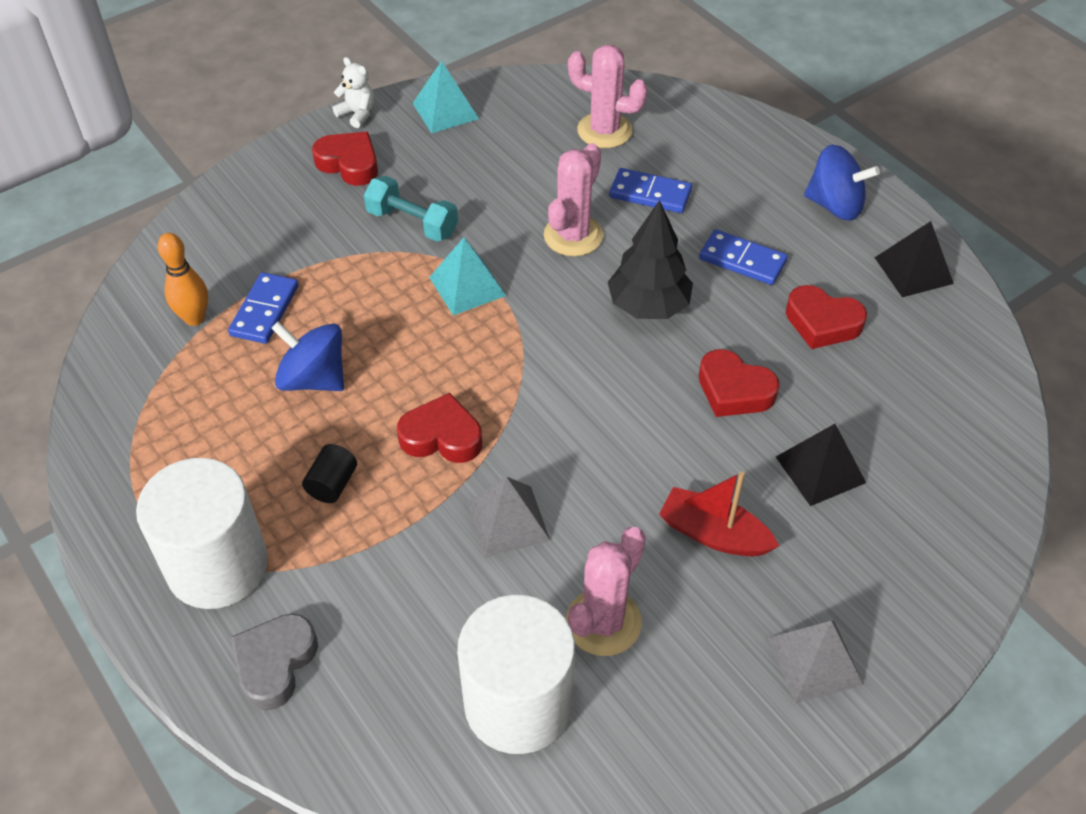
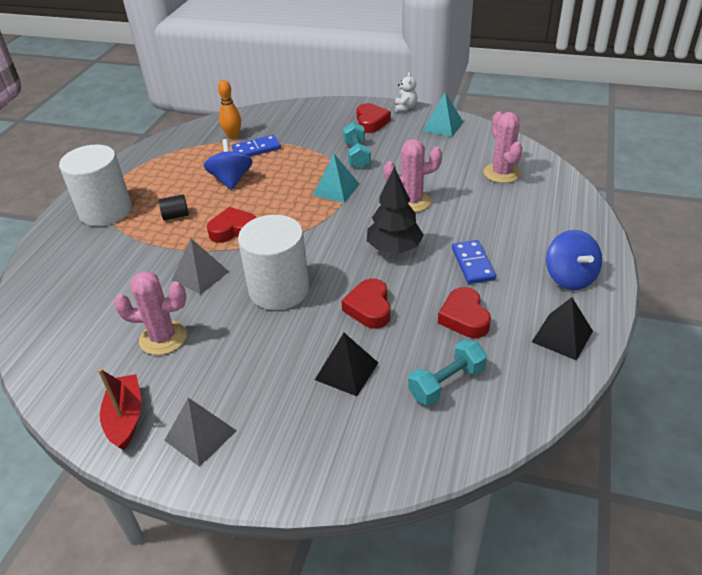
camera: 55 degrees right, 10 degrees down
(275, 663) = (65, 252): grey heart -> none
(442, 436) = (233, 230): red heart -> red heart turned 75 degrees counterclockwise
(518, 703) = (92, 333): white cylinder -> white cylinder (279, 290)
(650, 194) = (477, 209): blue domino -> none
(713, 534) = (257, 350): red boat -> red boat (125, 418)
(906, 398) = (446, 383): none -> turquoise dumbbell

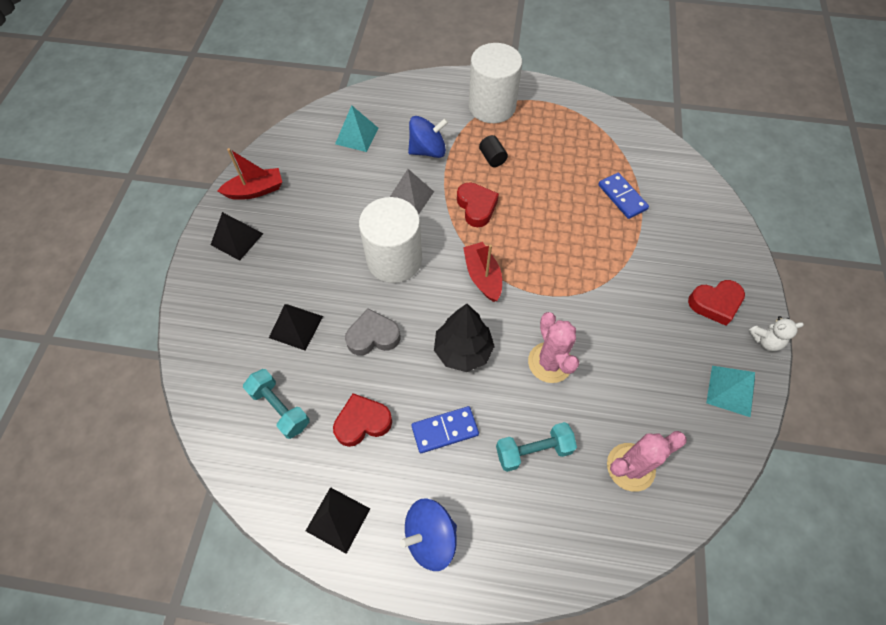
camera: 80 degrees right, 20 degrees up
(163, 338) = (334, 191): pink cactus -> none
(200, 435) = (237, 239): grey pyramid -> black pyramid
(231, 180) = (558, 187): blue spinning top -> blue spinning top (428, 150)
(233, 137) = (642, 171): orange bowling pin -> none
(316, 231) = (482, 276): none -> red boat
(336, 189) = (559, 284): turquoise pyramid -> turquoise pyramid (357, 136)
(357, 155) = (633, 296): turquoise dumbbell -> turquoise dumbbell (533, 451)
(369, 308) = (373, 336): red heart -> grey heart

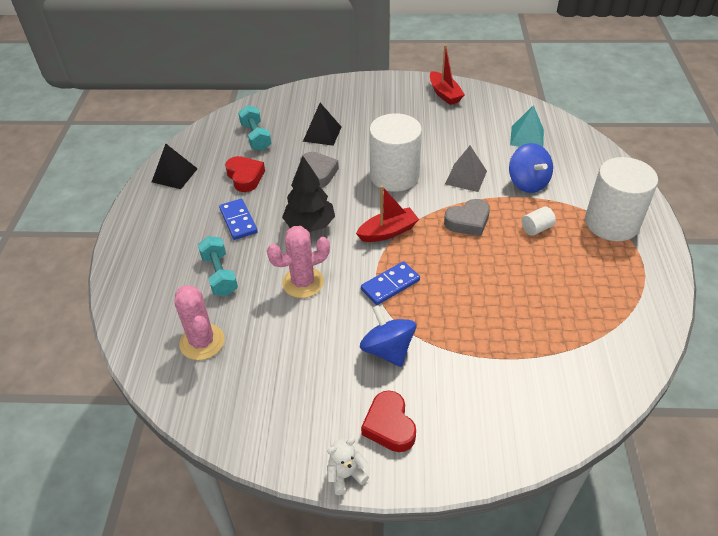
camera: 85 degrees right, 15 degrees down
(237, 239) = (395, 94): black pyramid -> none
(280, 408) = (256, 137): turquoise dumbbell -> turquoise dumbbell turned 60 degrees counterclockwise
(430, 537) = (157, 221): blue spinning top -> blue spinning top (387, 350)
(476, 207) = (468, 221): red heart -> grey heart
(492, 158) = (536, 228): black cylinder -> white cylinder
(622, 197) = (520, 339): blue domino -> blue domino (390, 285)
(730, 391) = (280, 432): turquoise pyramid -> none
(765, 341) = (345, 475): white teddy bear -> white teddy bear turned 75 degrees clockwise

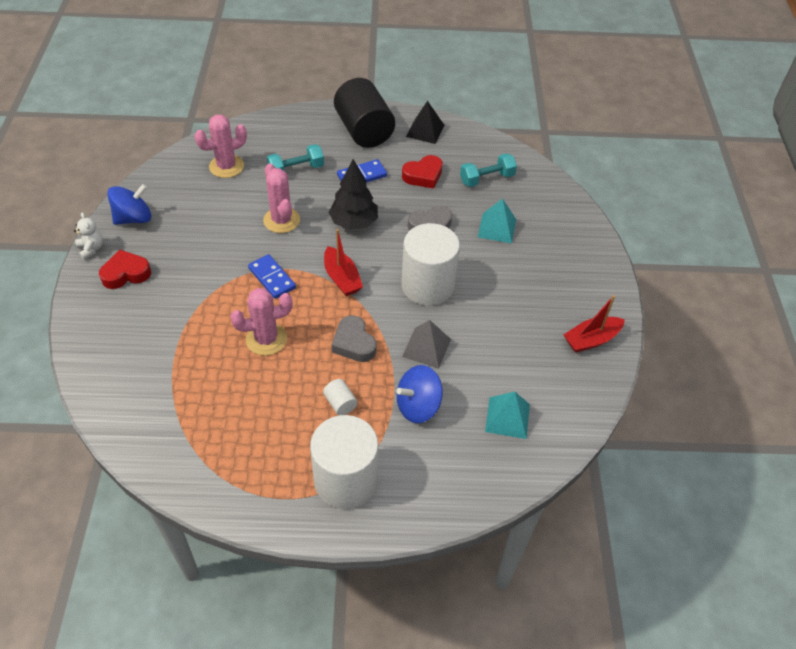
camera: 85 degrees right, 5 degrees up
(163, 220) = (364, 131): none -> black cylinder
(322, 134) = (497, 228): black pyramid -> turquoise pyramid
(387, 350) = (198, 274): blue spinning top -> blue spinning top (133, 218)
(472, 283) = (266, 339): none -> pink cactus

